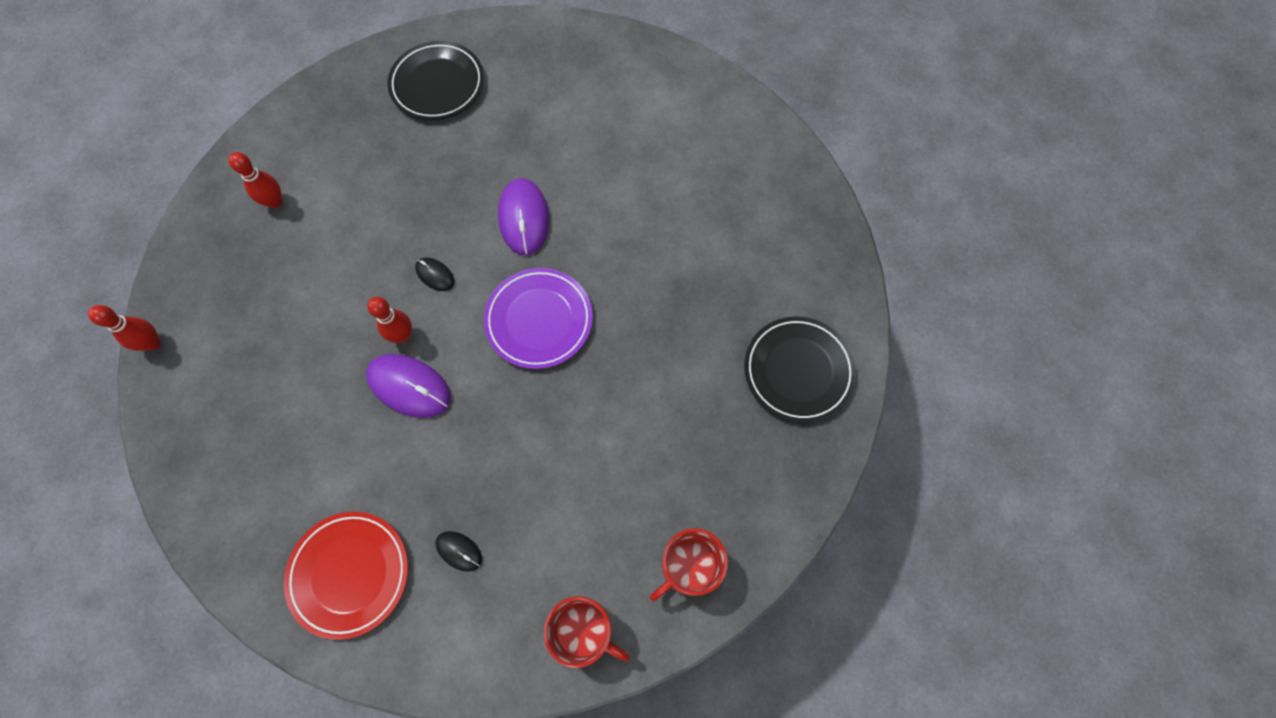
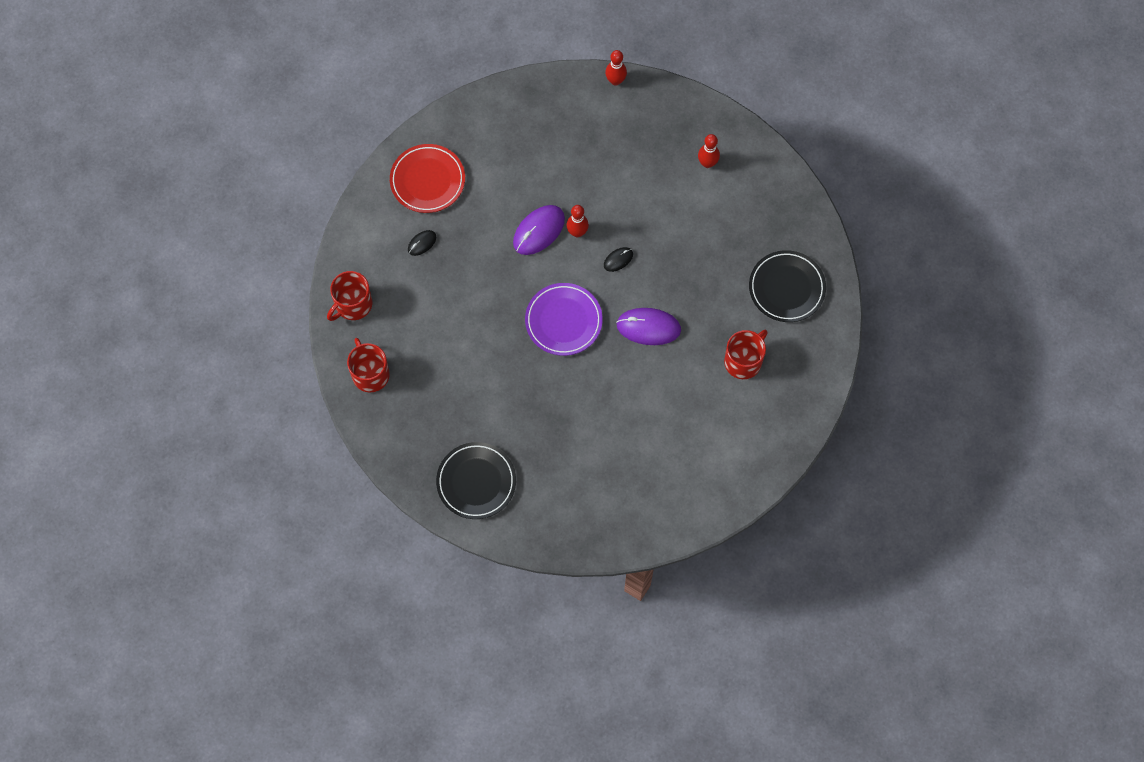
camera: 105 degrees right, 0 degrees up
(543, 109) = (743, 361): none -> red mug

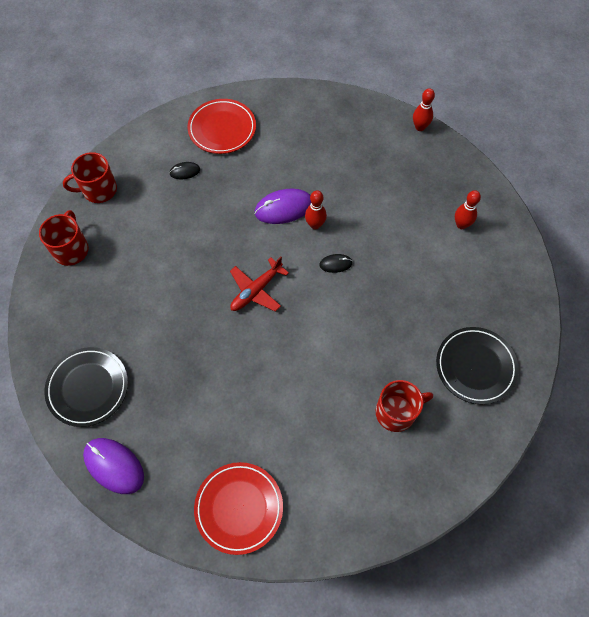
camera: 30 degrees right, 5 degrees down
(563, 321) = (256, 290): purple plate -> red plane
(648, 327) = (326, 334): purple mouse -> purple mouse (114, 466)
(664, 503) = (239, 508): none -> red plate

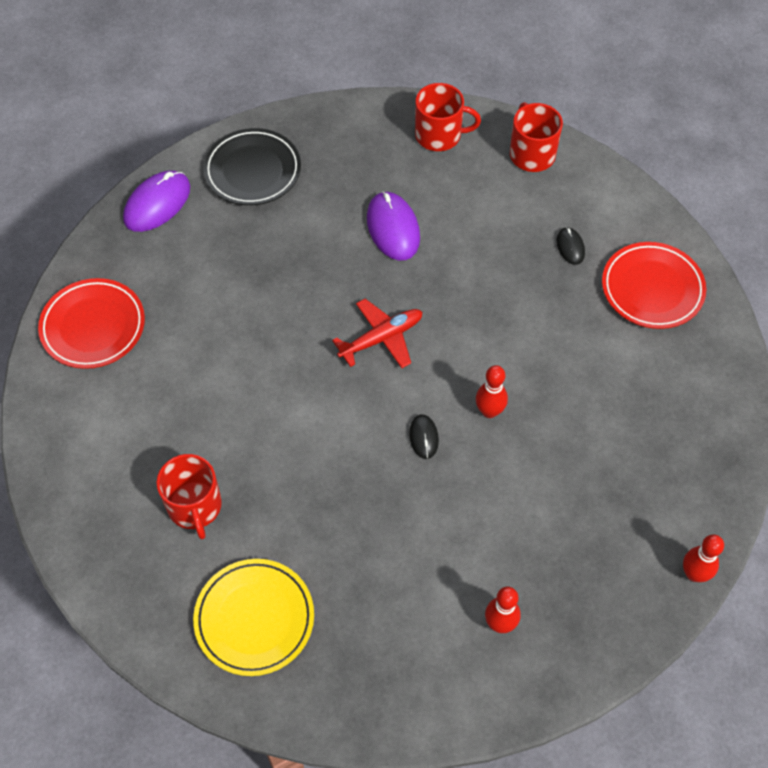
camera: 90 degrees right, 5 degrees down
(256, 290) = (381, 338): red plane -> red plane turned 105 degrees clockwise
(284, 208) = (516, 370): purple mouse -> purple mouse (393, 228)
(475, 366) = (254, 619): black plate -> yellow plate

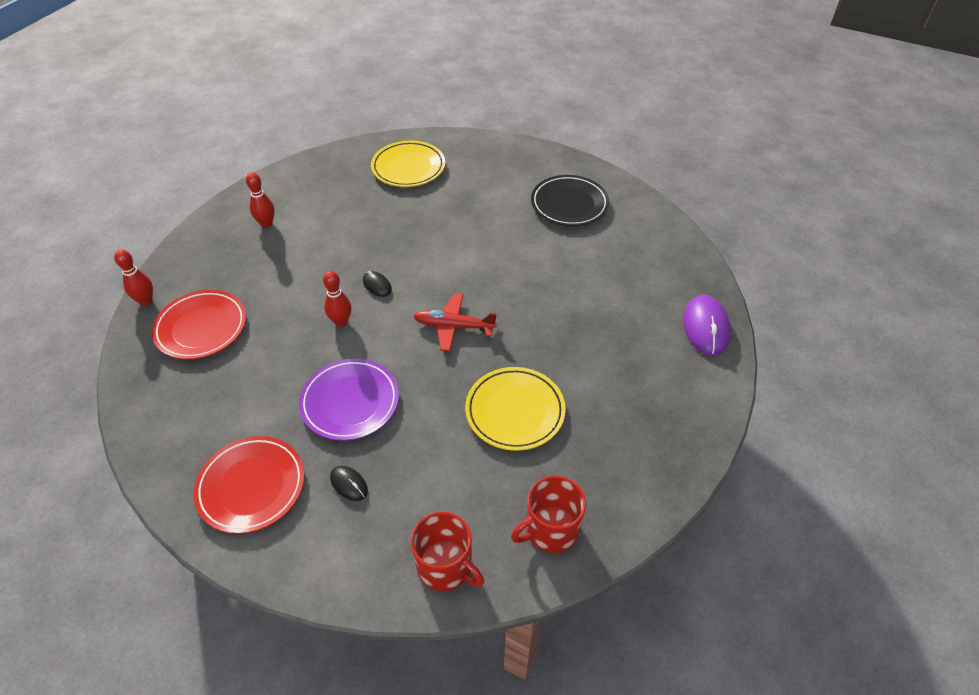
camera: 145 degrees right, 10 degrees down
(93, 327) = (646, 237): red plate -> red plate (201, 328)
(195, 507) = (486, 191): red mug -> none
(252, 171) = (670, 393): black plate -> black plate (569, 204)
(381, 338) = (454, 326): red plane -> red plane turned 75 degrees clockwise
(393, 228) = (515, 411): purple mouse -> yellow plate
(530, 317) = (350, 402): none -> purple plate

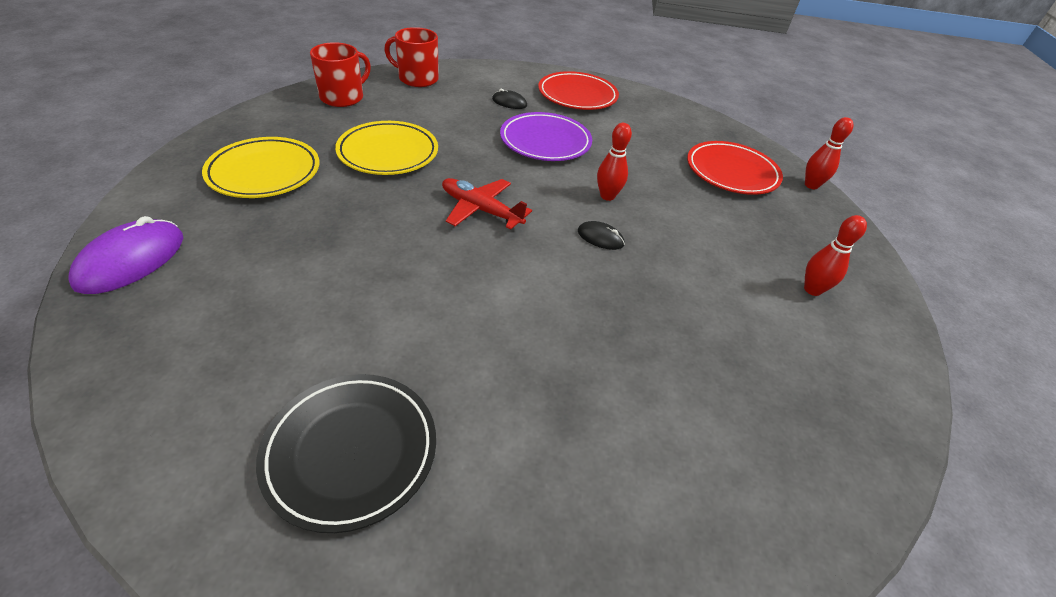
camera: 155 degrees right, 5 degrees down
(408, 168) = (722, 466): yellow plate -> yellow plate (264, 172)
(454, 326) = (481, 210): red plane -> red plane turned 135 degrees counterclockwise
(705, 327) = (131, 260): purple mouse -> purple mouse turned 45 degrees clockwise

